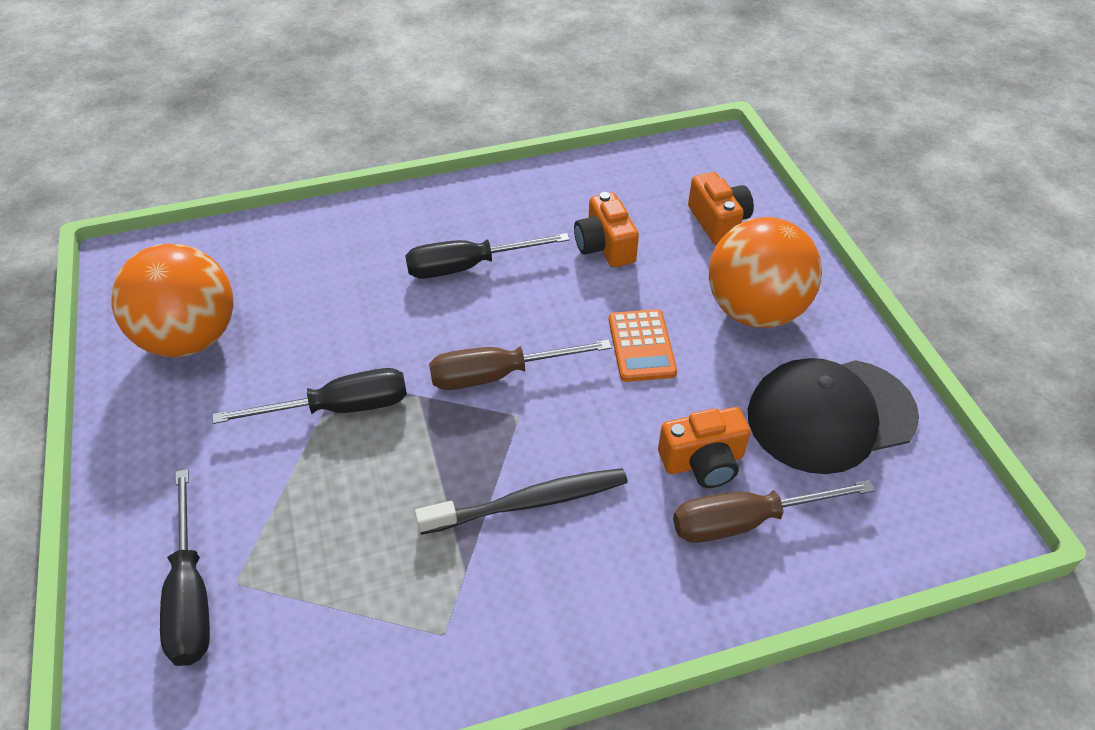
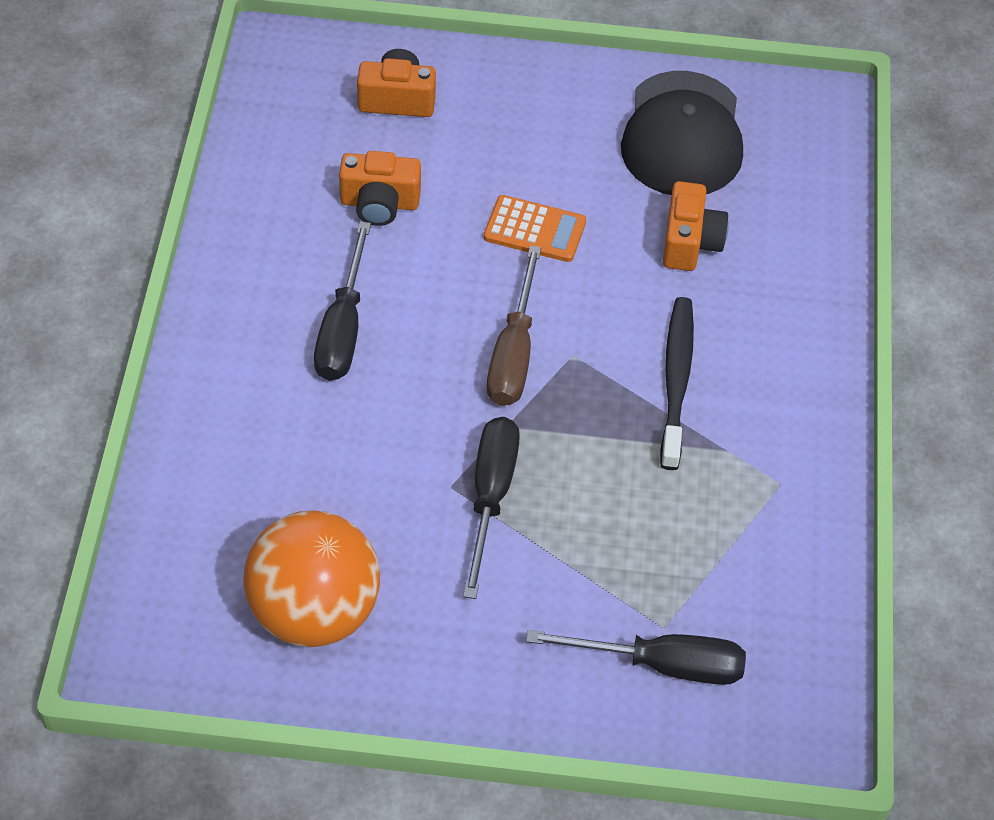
camera: 70 degrees left, 5 degrees up
(746, 521) = (762, 240): brown screwdriver -> none
(755, 310) = (535, 128): orange ball -> none

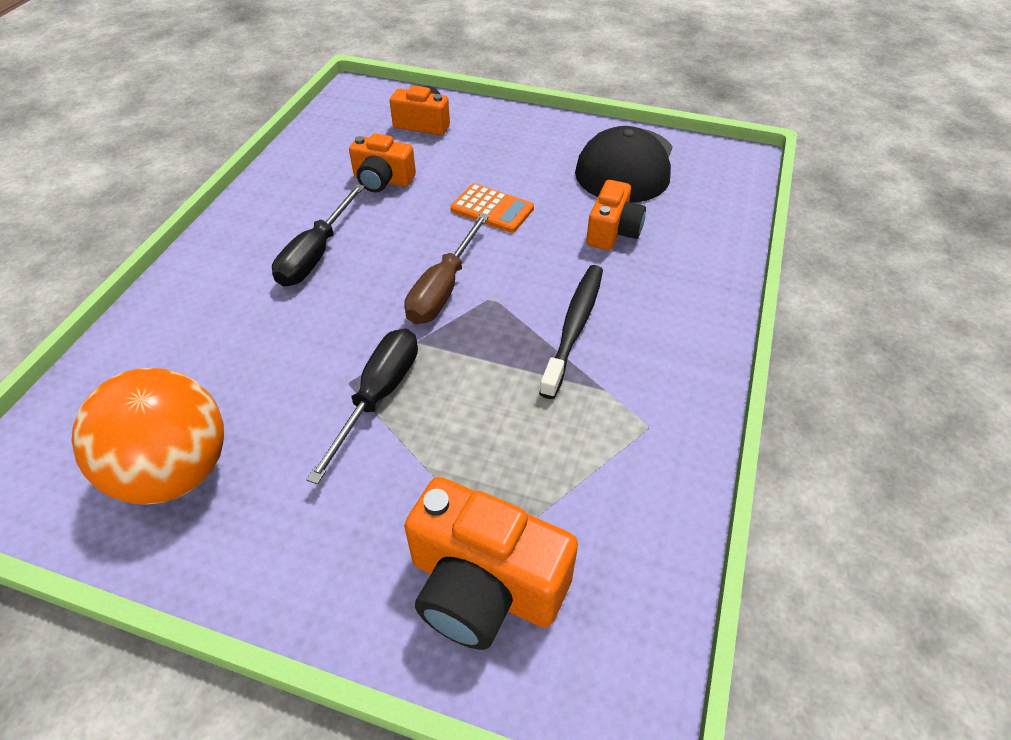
camera: 15 degrees right, 5 degrees down
(661, 665) = (484, 586): black screwdriver -> orange camera

